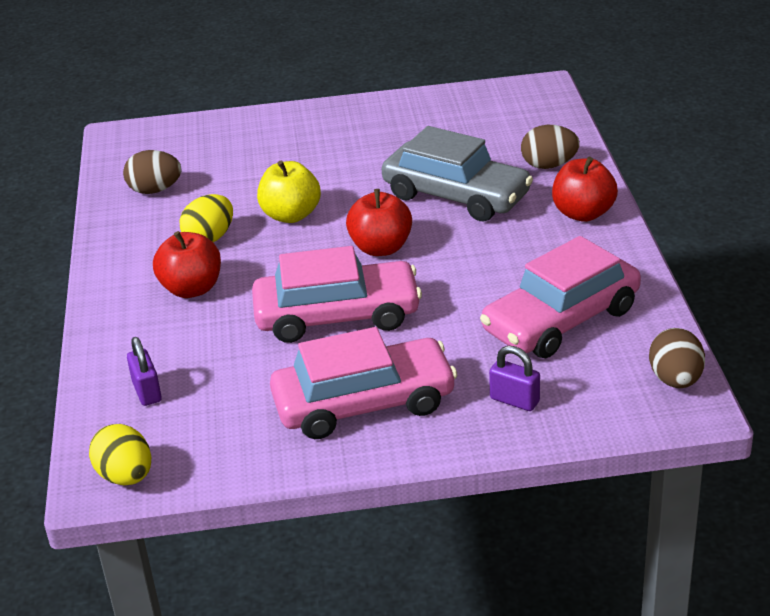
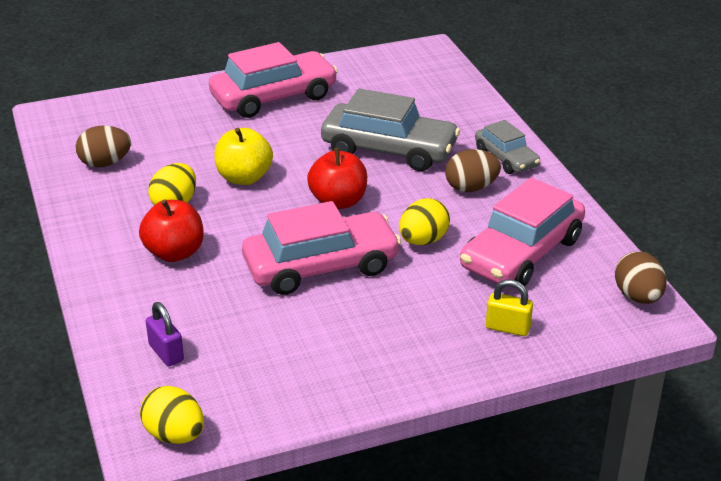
camera: 15 degrees left, 0 degrees up
(364, 403) = (375, 344): pink car -> pink car (274, 97)
(457, 297) = (423, 240): none -> yellow egg
(514, 400) = (507, 328): purple padlock -> yellow padlock
(549, 165) = (461, 118): brown egg -> brown egg (471, 188)
(583, 213) = (506, 158): red apple -> grey car

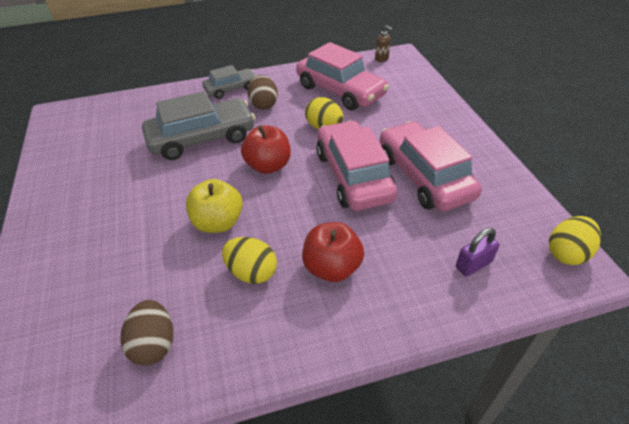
camera: 85 degrees left, 10 degrees up
(274, 97) = (81, 205): pink car -> pink car (424, 176)
(389, 150) = (202, 138): grey car -> grey car turned 45 degrees clockwise
(507, 328) = (415, 101): yellow padlock -> none
(638, 297) = (382, 59): brown egg -> brown soap dispenser

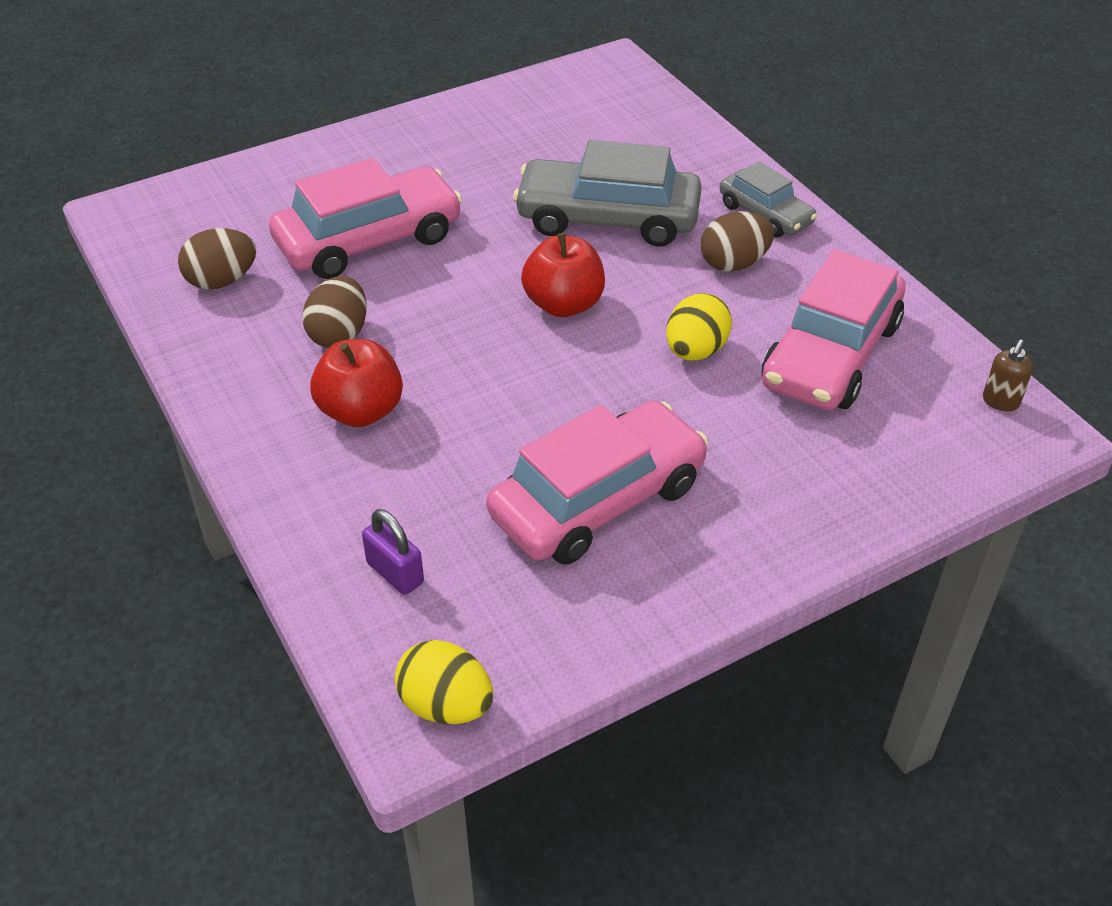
camera: 75 degrees right, 0 degrees up
(202, 138) = (608, 218): grey car -> grey car turned 135 degrees clockwise
(218, 222) = (424, 282): yellow apple -> none
(252, 272) = (339, 334): yellow egg -> brown egg
(353, 176) = (570, 407): pink car -> pink car (369, 240)

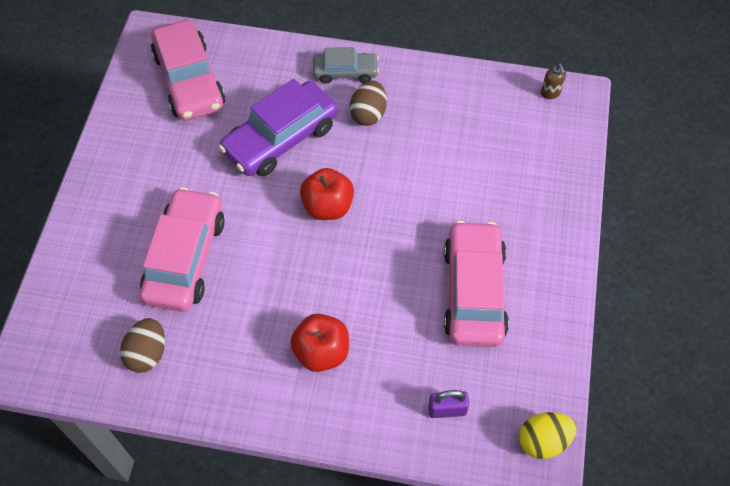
camera: 50 degrees left, 15 degrees up
(339, 334) = (252, 323): brown egg -> none
(608, 218) = (280, 138): grey car -> purple car
(695, 351) = (413, 178): yellow egg -> none
(830, 354) = (465, 128): pink car -> pink car (189, 80)

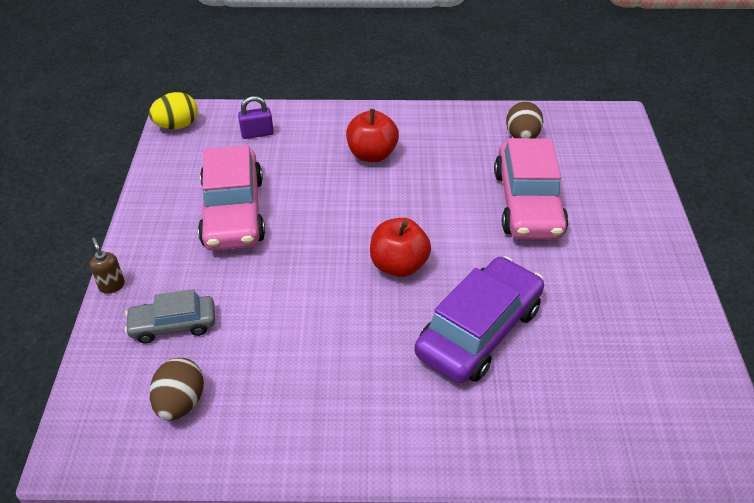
camera: 170 degrees right, 15 degrees down
(189, 80) = (634, 390): pink car -> none
(345, 72) = (422, 437): grey car -> grey car (173, 325)
(368, 114) = (375, 378): brown egg -> brown egg (180, 402)
(550, 93) = (115, 450): brown soap dispenser -> brown soap dispenser (112, 285)

